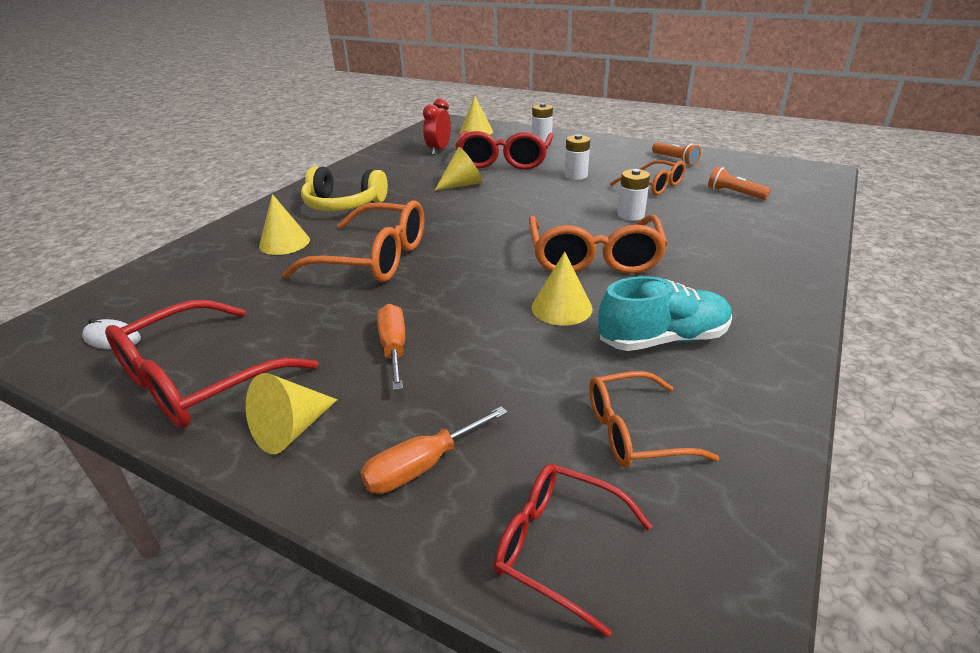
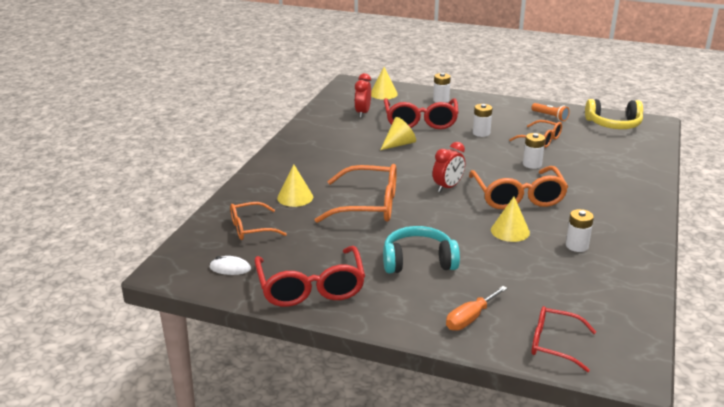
camera: 10 degrees left, 5 degrees down
(200, 379) = (310, 287): red glasses -> red glasses turned 45 degrees counterclockwise
(291, 430) = (386, 308): yellow cone -> none
(343, 204) = (317, 165): yellow headphones -> yellow headphones (613, 124)
(394, 348) = (418, 261): orange screwdriver -> turquoise headphones
(498, 239) = (448, 187): none -> red clock
(635, 432) = (575, 294): orange glasses -> orange glasses (251, 228)
(663, 339) = (577, 246): turquoise shoe -> white battery
(734, 193) = (599, 144): orange flashlight -> none

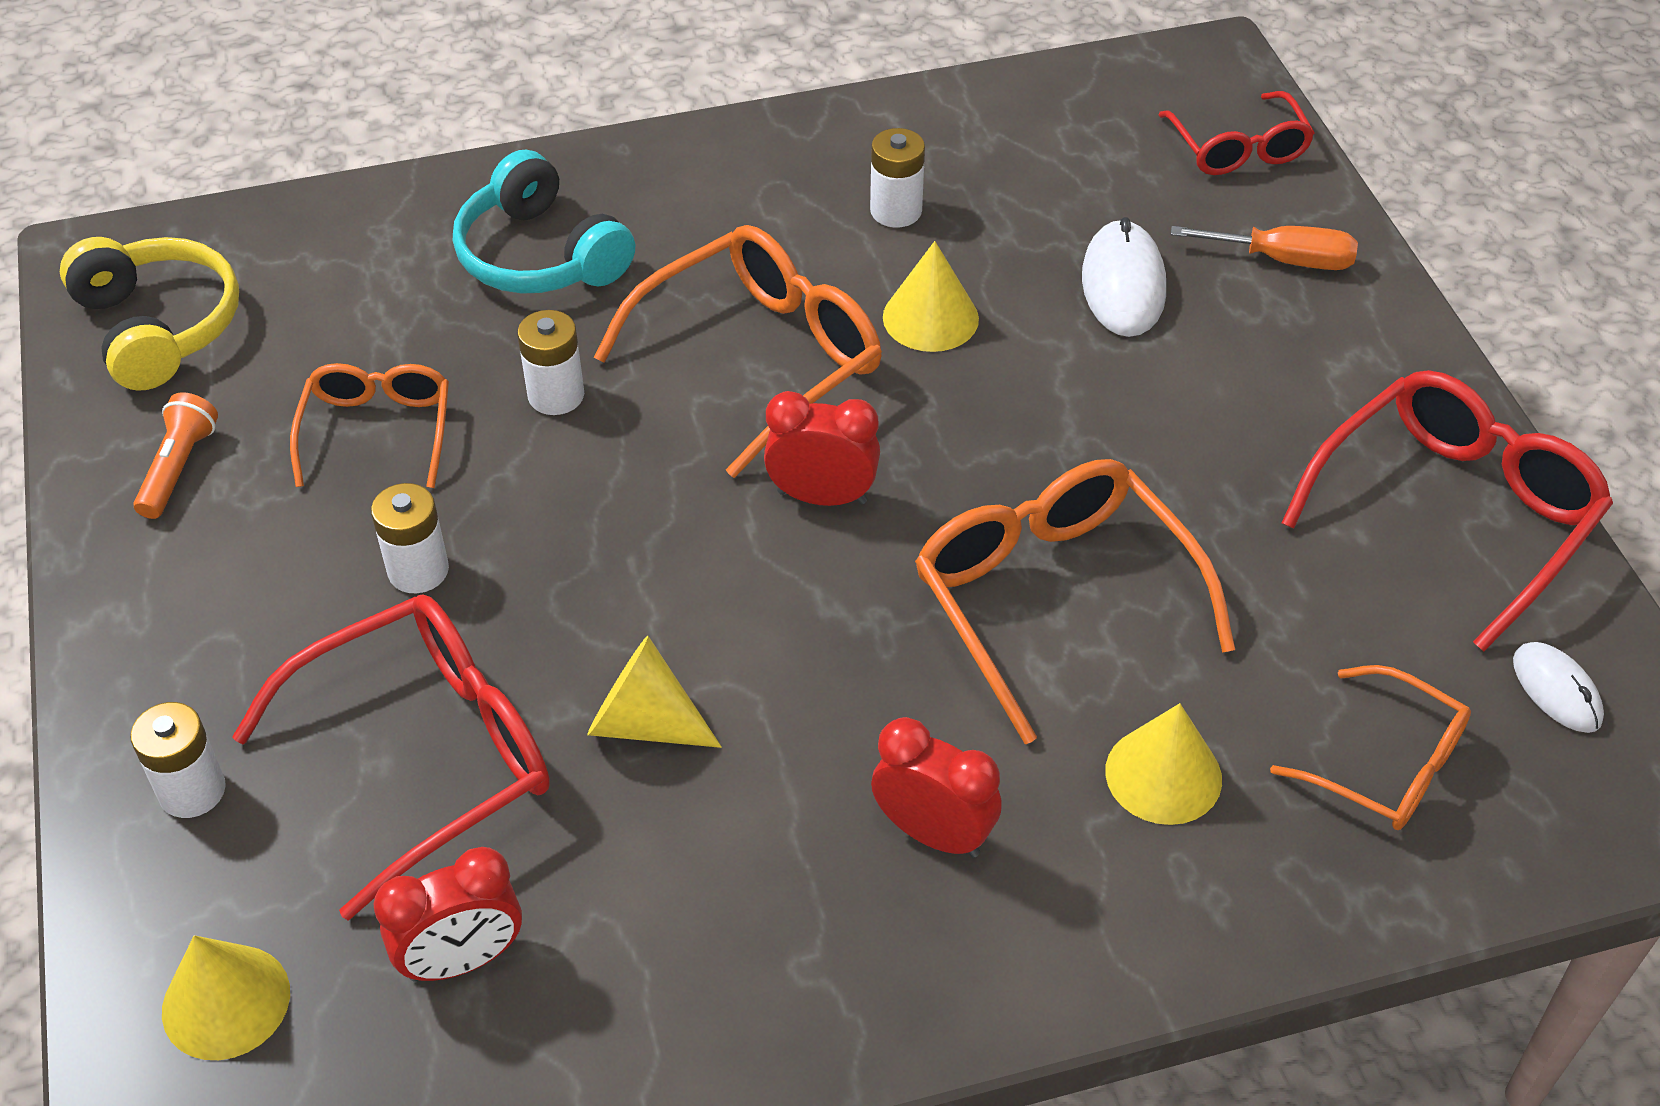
camera: 125 degrees left, 20 degrees up
(322, 164) = (933, 833): none -> red clock
(418, 261) = (1189, 401): turquoise headphones -> turquoise headphones (540, 255)
(491, 275) = (1123, 284): none -> white mouse

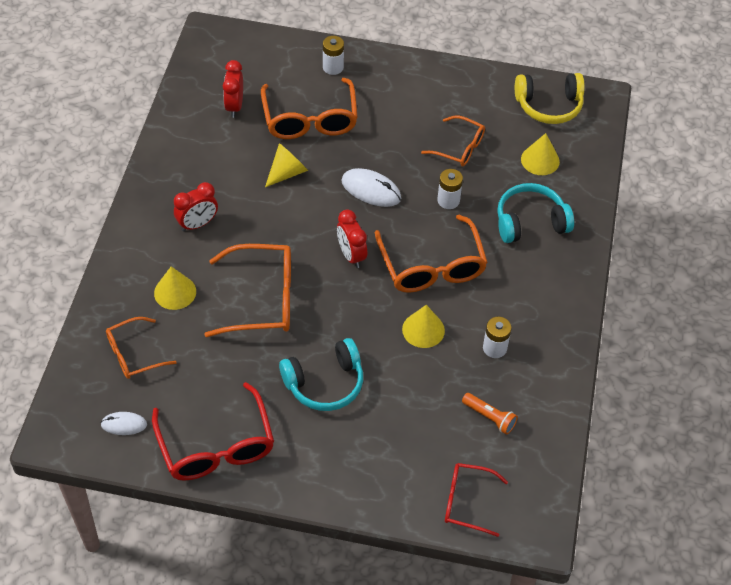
camera: 115 degrees right, 5 degrees up
(178, 468) = (471, 94): orange flashlight -> orange flashlight (489, 417)
(226, 1001) = (257, 58): yellow cone -> yellow cone (540, 160)
(418, 570) = (386, 139): white battery -> none
(424, 757) = (310, 119): red glasses -> orange glasses
(822, 497) = (351, 255): red clock -> red clock turned 120 degrees clockwise
(1123, 284) = (404, 406): white mouse -> white mouse (371, 190)
(1172, 411) = (325, 383): none -> turquoise headphones
(1284, 260) = (384, 474): orange screwdriver -> none

